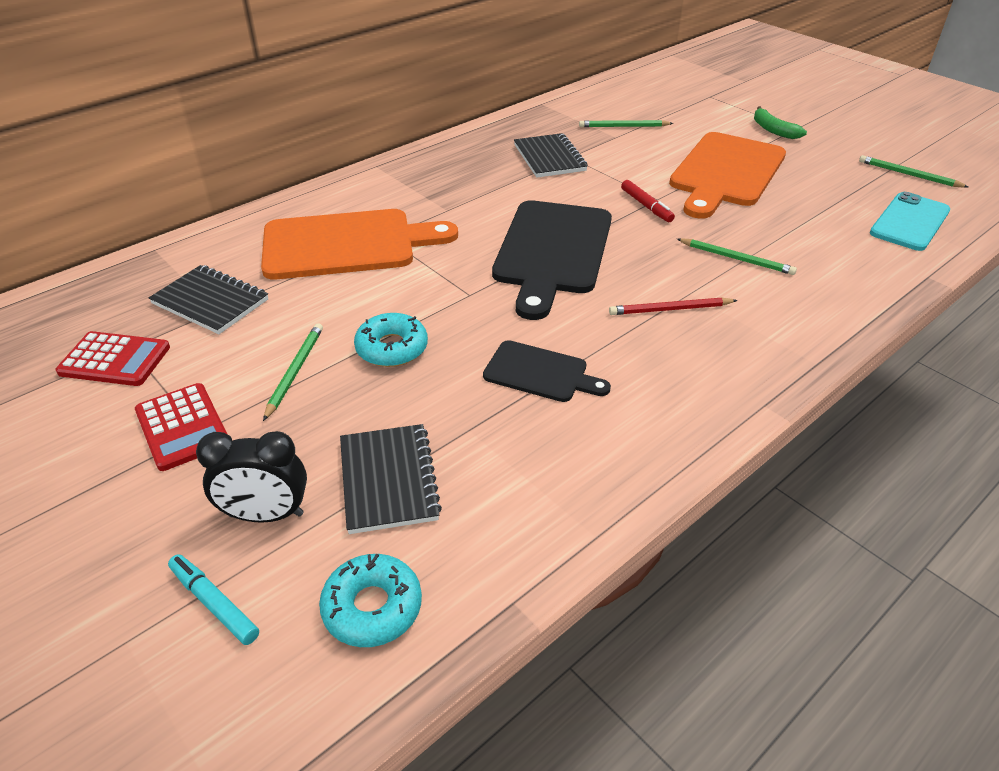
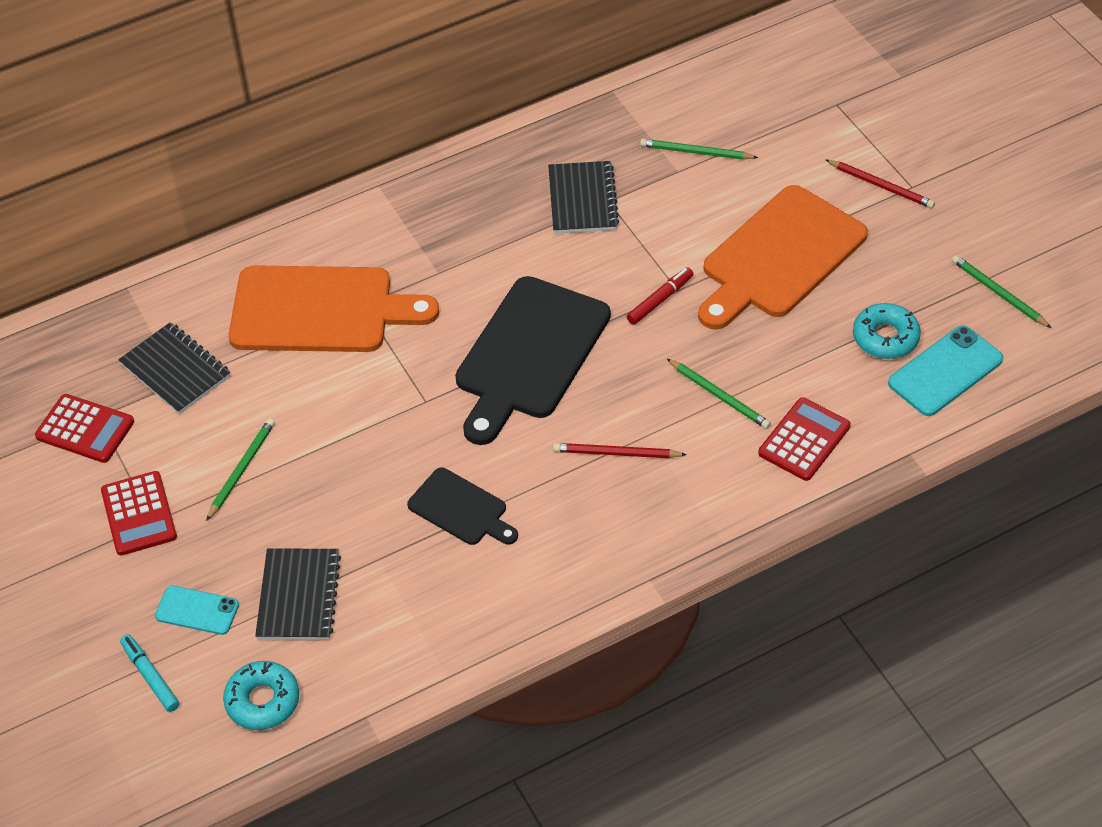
camera: 15 degrees right, 10 degrees up
(266, 515) = (197, 610): black clock -> turquoise phone
(392, 348) = (334, 457): turquoise donut -> turquoise donut (885, 337)
(646, 206) = (660, 300): red marker -> red marker turned 120 degrees counterclockwise
(773, 130) = (881, 186): green banana -> red pencil
(831, 279) = (804, 440): none -> red calculator

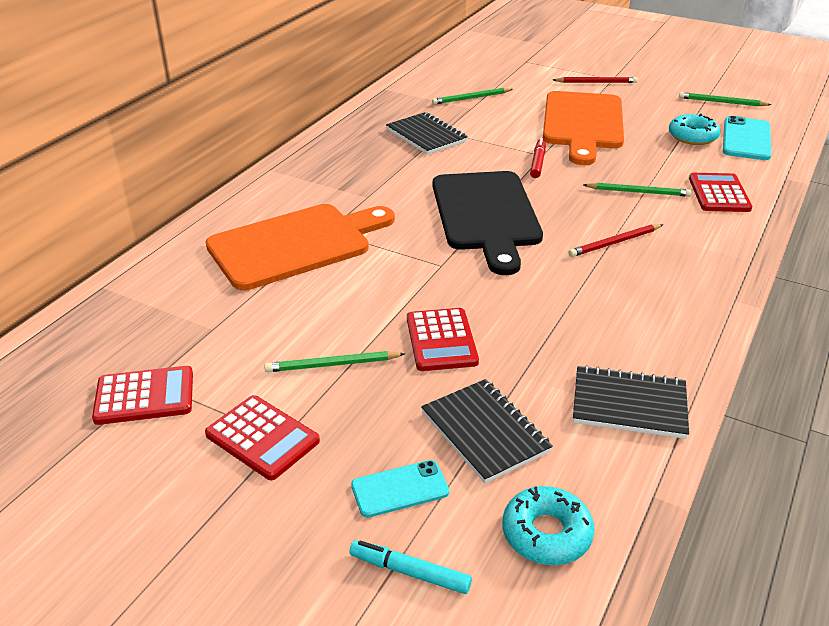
camera: 35 degrees left, 15 degrees down
(175, 370) = (201, 323): black notebook -> black notebook (629, 405)
(241, 469) = (332, 365): green pencil -> green pencil turned 90 degrees counterclockwise
(347, 489) = (441, 340): none -> red calculator
(461, 509) = (548, 316): black cutting board -> none

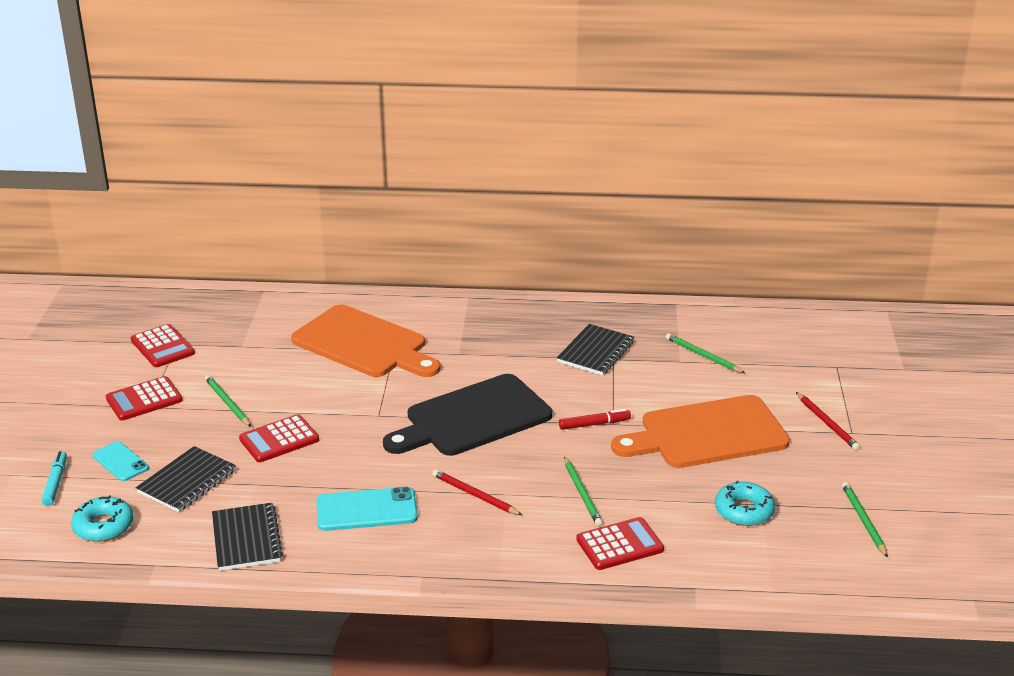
camera: 65 degrees right, 5 degrees down
(262, 438) = (144, 399): red calculator -> red calculator turned 45 degrees clockwise
(746, 139) = (773, 550): turquoise phone -> turquoise phone (366, 510)

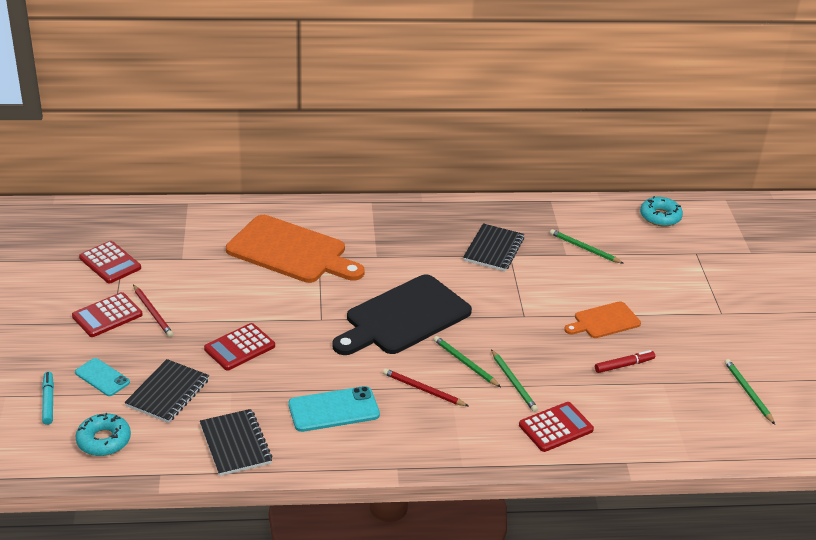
camera: 10 degrees left, 5 degrees up
(227, 403) = (184, 315): green pencil -> green pencil (465, 363)
(594, 424) = (508, 317): red marker -> red marker (624, 365)
(707, 434) = (604, 321): orange cutting board -> orange cutting board, size x0.53
(744, 511) = (650, 390): turquoise donut -> turquoise donut (660, 217)
(827, 423) = (700, 306): red pencil -> red pencil (153, 312)

